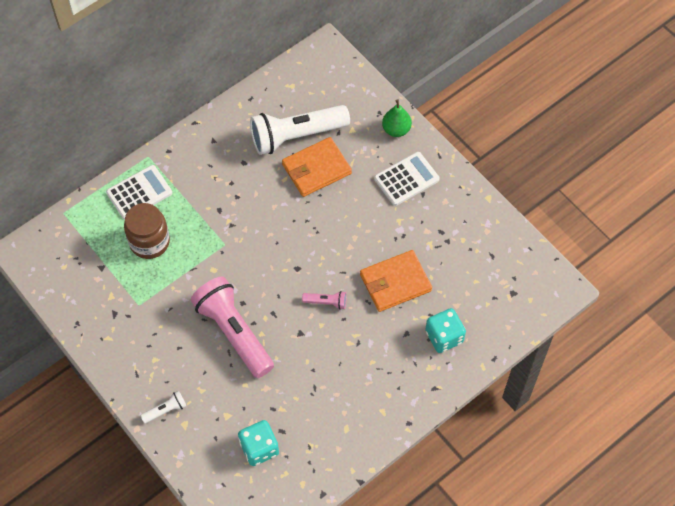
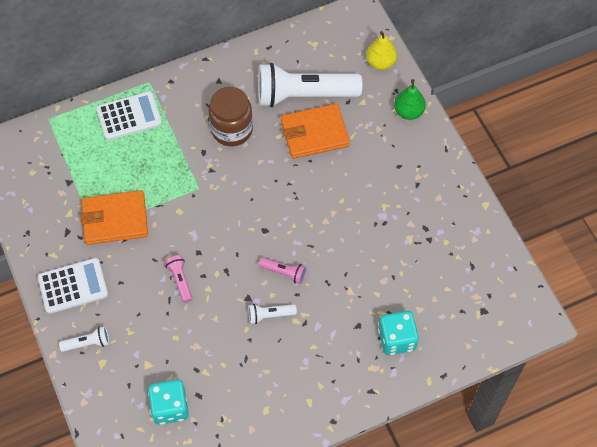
camera: 15 degrees right, 0 degrees up
(149, 242) = (124, 168): brown jar -> brown jar (232, 130)
(233, 332) = (180, 280): pink flashlight -> pink flashlight, size x0.42
(325, 344) = (270, 315): none -> white flashlight
(358, 90) = (380, 63): none -> yellow pear
(395, 282) = (362, 269): orange wallet -> orange wallet (115, 219)
(406, 179) = (404, 165): white calculator -> white calculator (73, 286)

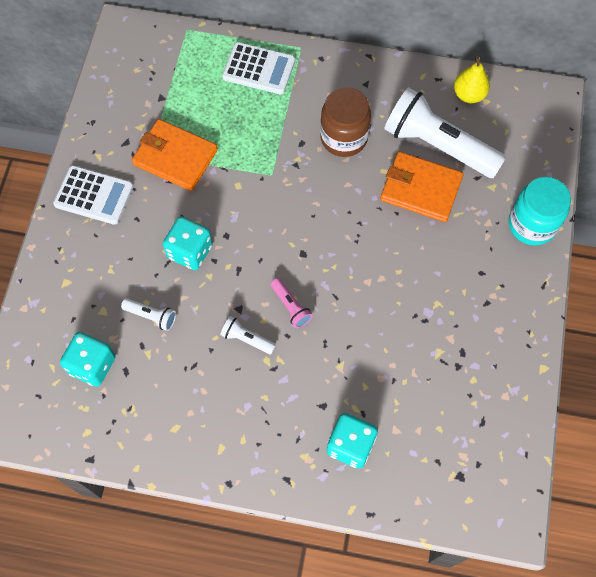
camera: 35 degrees right, 5 degrees up
(87, 343) = (67, 256): white flashlight -> white flashlight (151, 316)
(180, 280) = (190, 251): pink flashlight -> turquoise dice
(380, 63) = (539, 158): yellow pear -> yellow pear (469, 95)
(408, 112) = (532, 224): green pear -> turquoise jar

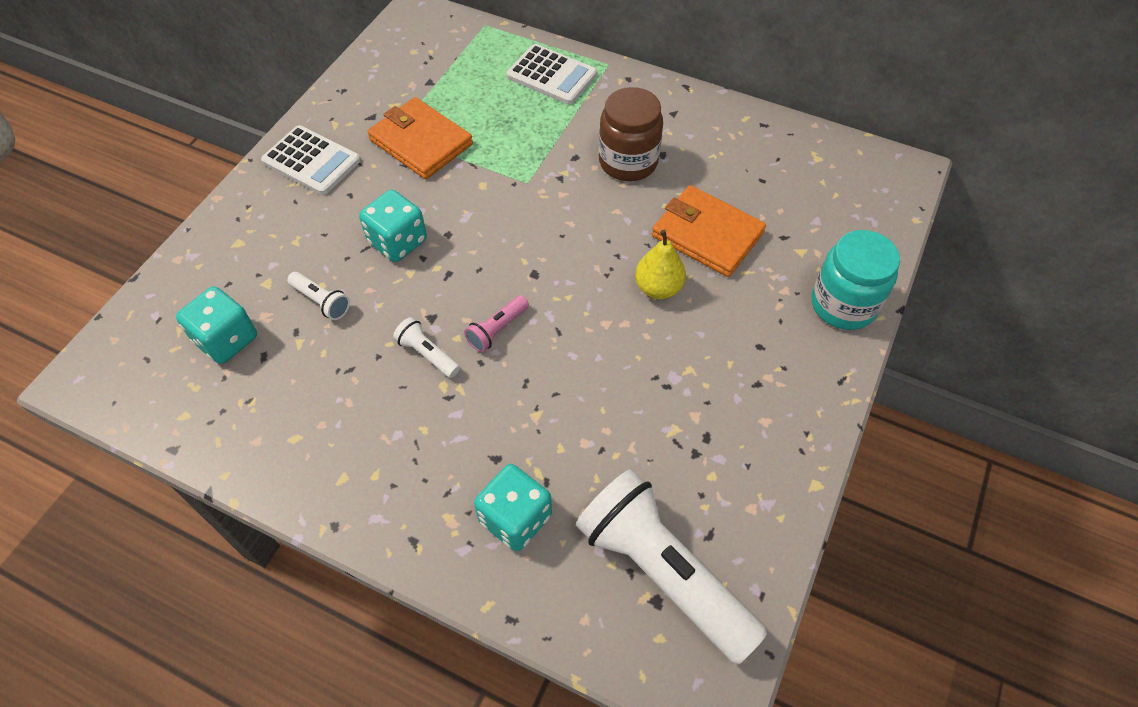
camera: 15 degrees right, 10 degrees down
(291, 307) = (497, 330): pink flashlight -> pink flashlight turned 60 degrees clockwise
(437, 145) = (743, 192): white flashlight -> white flashlight (662, 572)
(469, 95) = (797, 147): yellow pear -> yellow pear (658, 288)

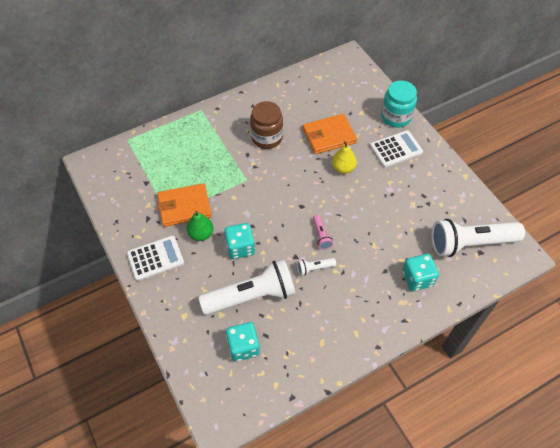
camera: 55 degrees left, 0 degrees up
(321, 301) = (251, 296): white flashlight -> white flashlight, size x2.38
(388, 185) = (201, 234): none -> green pear
(551, 75) = (188, 134): white calculator -> white calculator (396, 149)

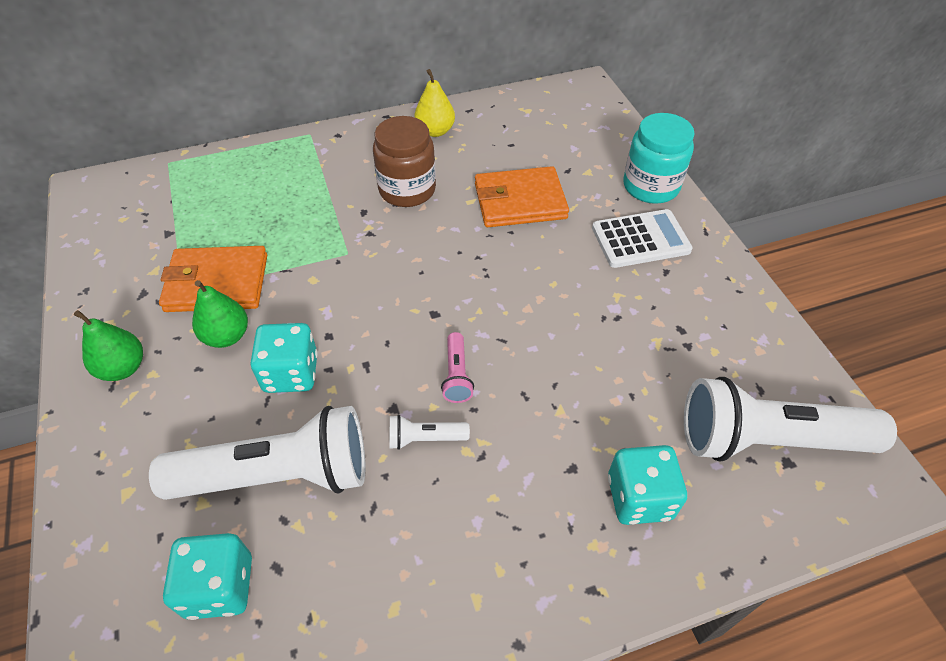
camera: 10 degrees right, 5 degrees down
(155, 258) = (123, 368): white calculator -> green pear
(343, 168) = (532, 258): yellow pear -> yellow pear (435, 131)

